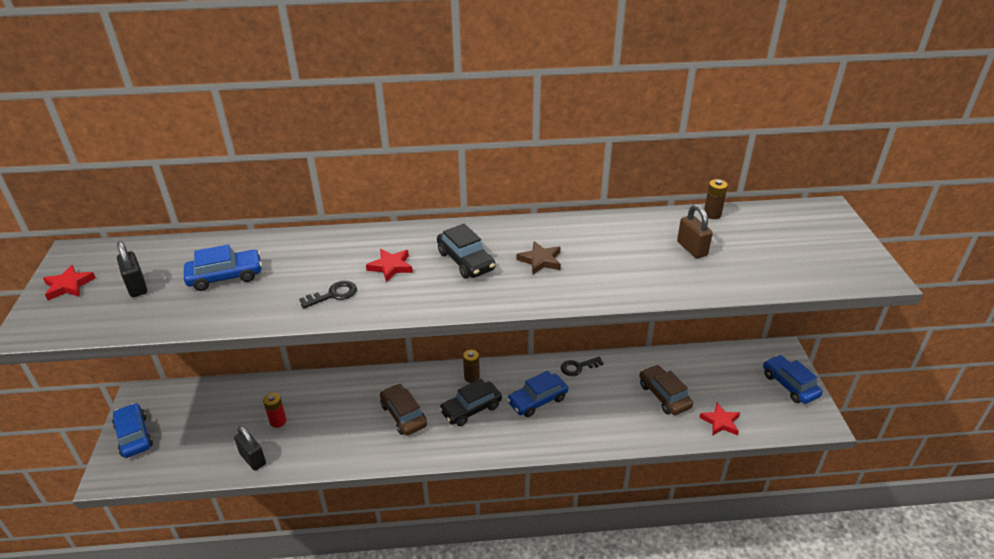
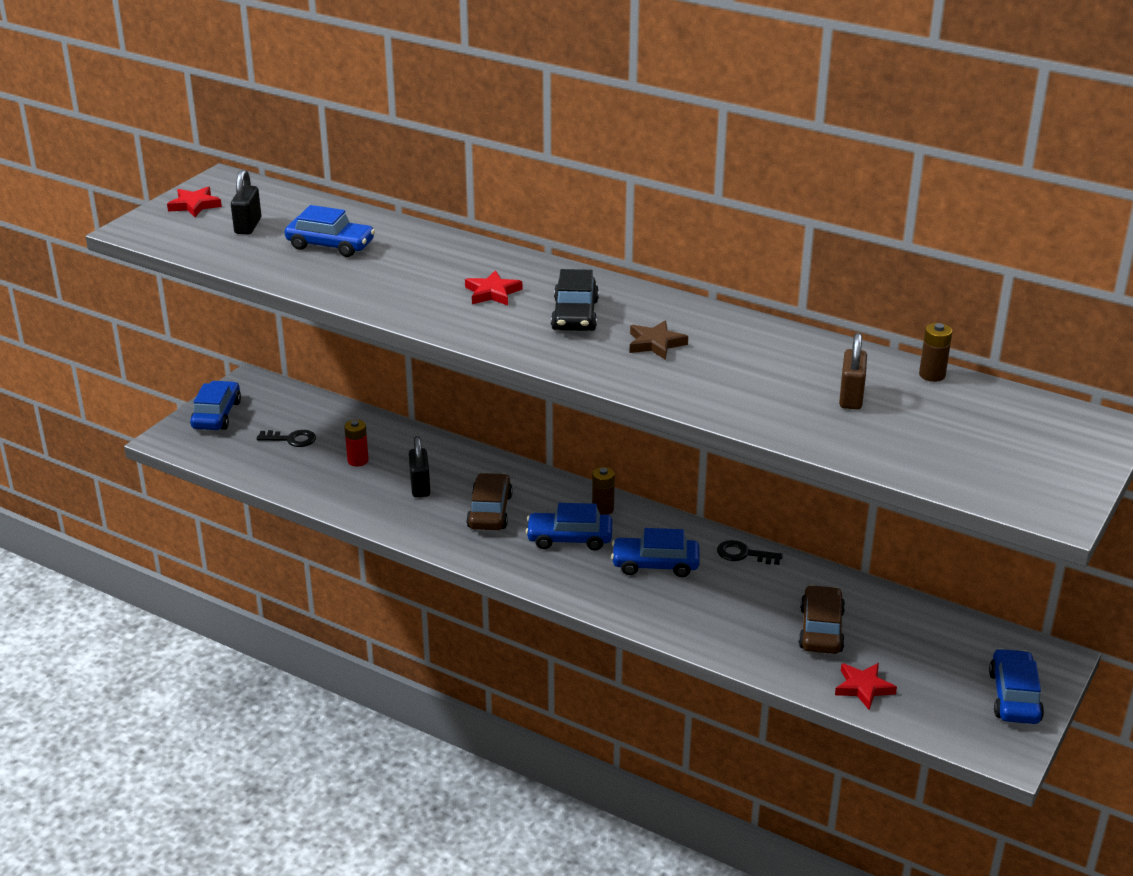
camera: 35 degrees right, 5 degrees down
(253, 459) = (304, 483): black padlock -> black padlock (420, 487)
(333, 294) = (410, 296): black key -> black key (291, 439)
(471, 409) = (569, 538): black car -> blue car

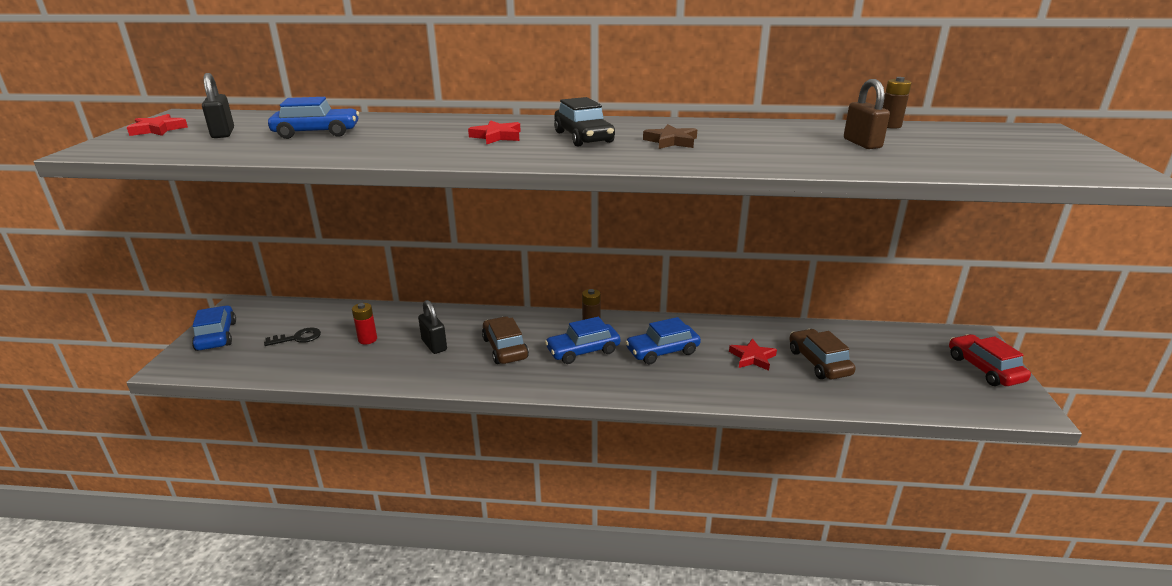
camera: 25 degrees left, 5 degrees down
(743, 554) = (716, 327): black key -> none
(863, 688) = (890, 394): red star -> red star (752, 357)
(1014, 696) = (984, 368): blue car -> red car

